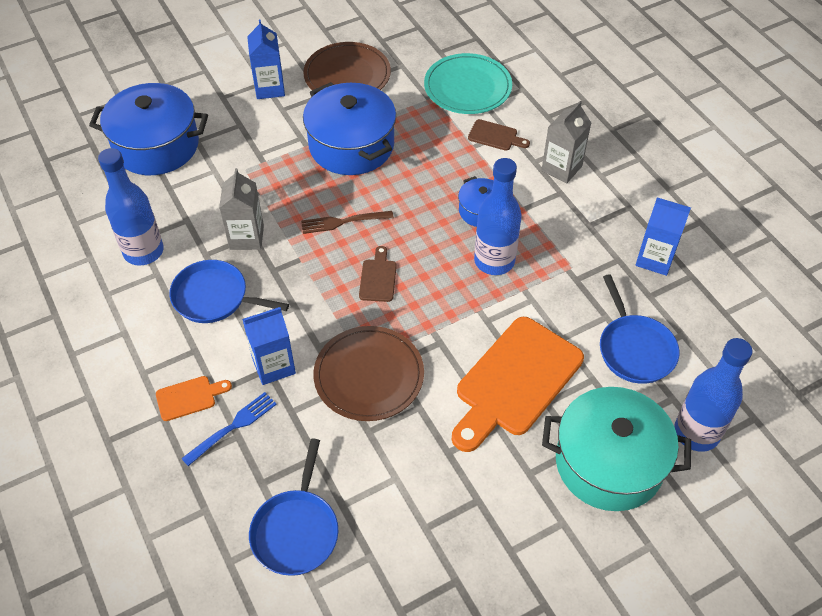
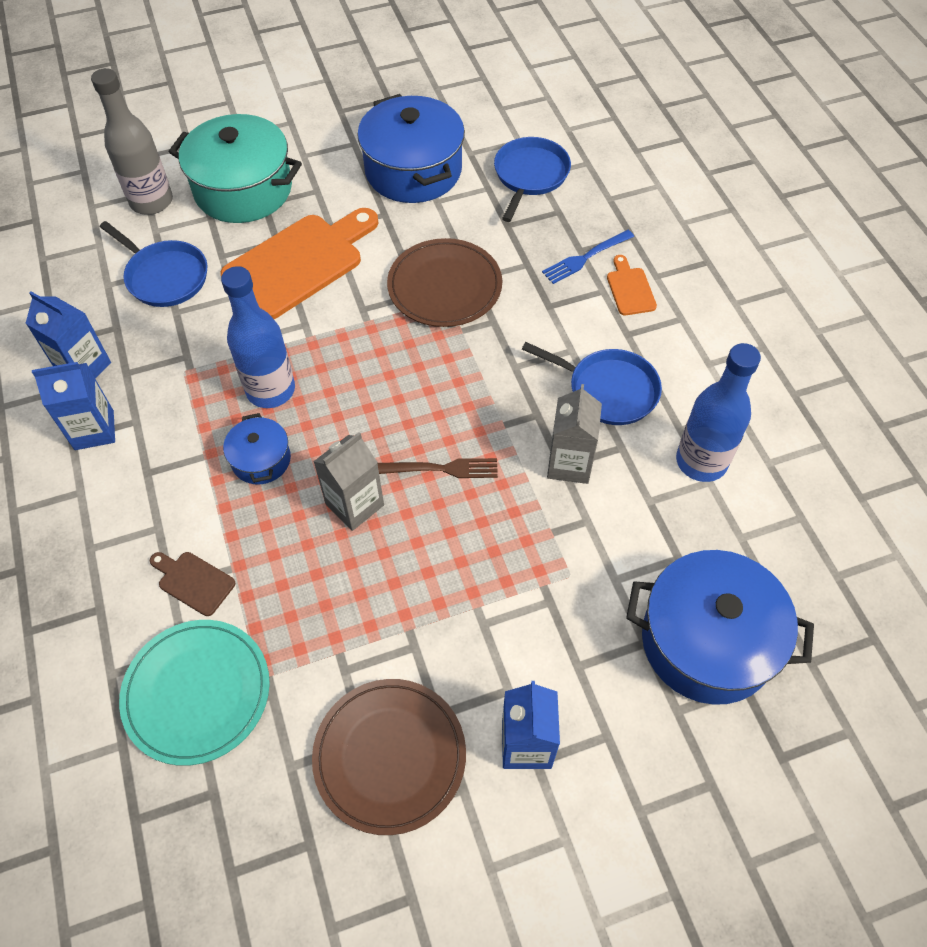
camera: 170 degrees left, 5 degrees up
(189, 397) = (630, 289): orange cutting board -> orange cutting board turned 90 degrees clockwise
(273, 366) = (542, 308): blue carton -> blue carton (94, 430)
(351, 145) = (409, 596): blue pot -> blue pot (413, 170)
(378, 278) = (413, 388): brown cutting board -> none
(561, 168) = (126, 510): grey carton -> grey carton (354, 505)
(635, 349) = (165, 276): blue pan -> blue pan turned 135 degrees clockwise
(696, 432) = (151, 202): blue bottle -> grey bottle

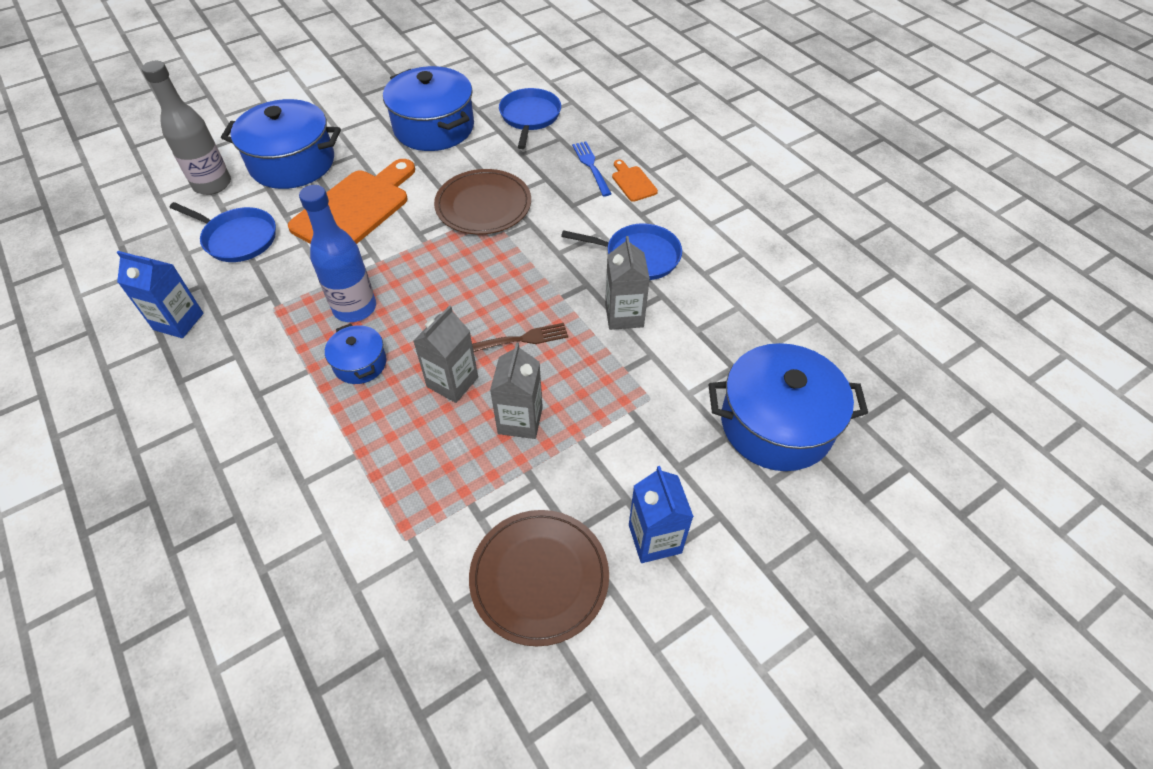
camera: 15 degrees left, 5 degrees down
(94, 430) = (199, 370): blue carton -> none
(193, 581) = (322, 474): brown cutting board -> none
(197, 692) = (348, 566): turquoise plate -> none
(243, 189) = (292, 163): turquoise pot -> blue pot
(417, 568) = (520, 420): none -> grey carton
(585, 258) = (591, 166): blue fork -> blue fork turned 120 degrees clockwise
(701, 461) = (727, 293): blue bottle -> none

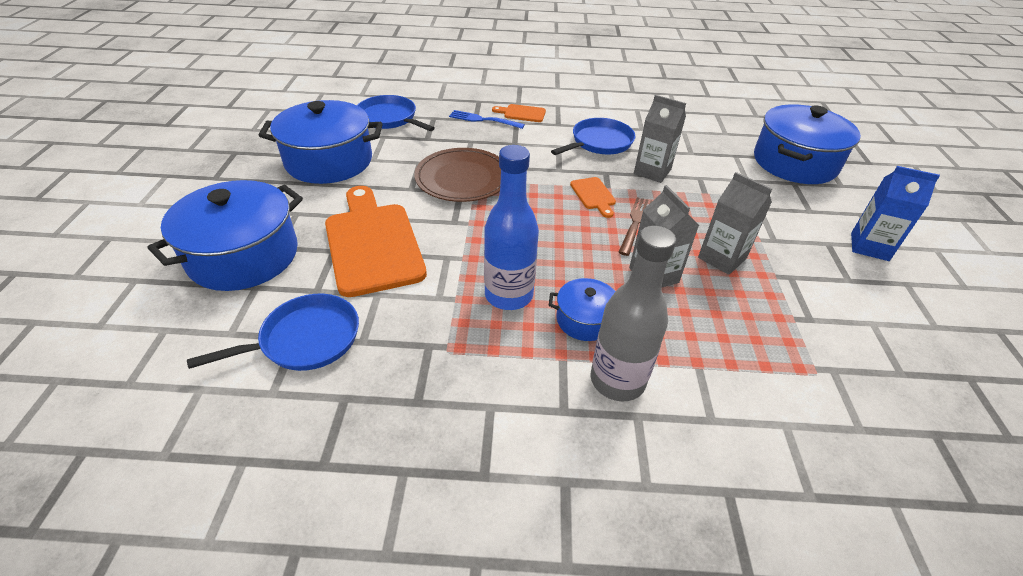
camera: 55 degrees left, 10 degrees down
(178, 321) = (383, 442): blue carton -> none
(212, 184) = (183, 327): grey bottle -> grey bottle (617, 380)
(538, 293) = (593, 195): none -> orange cutting board
(539, 577) = (885, 313): brown plate -> none

